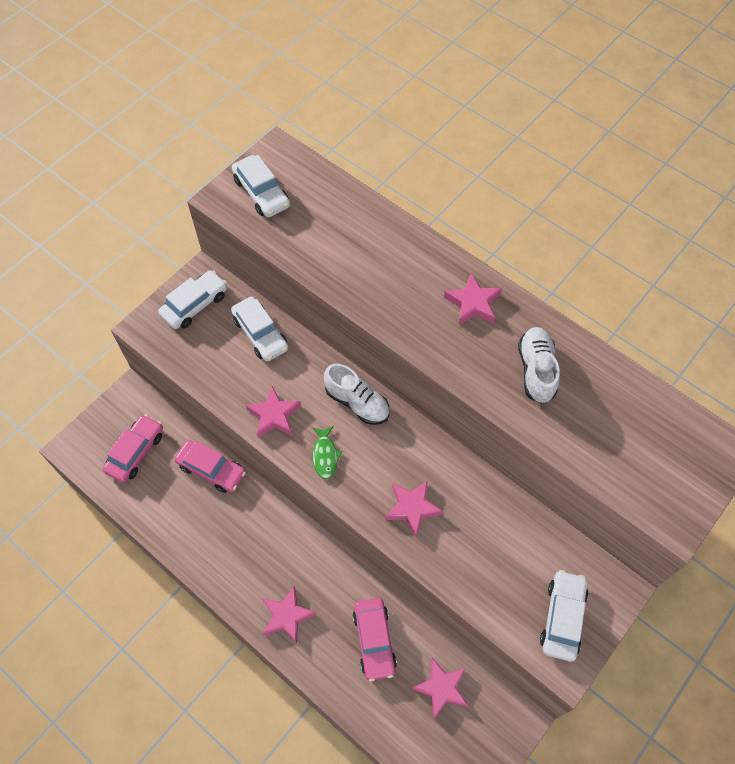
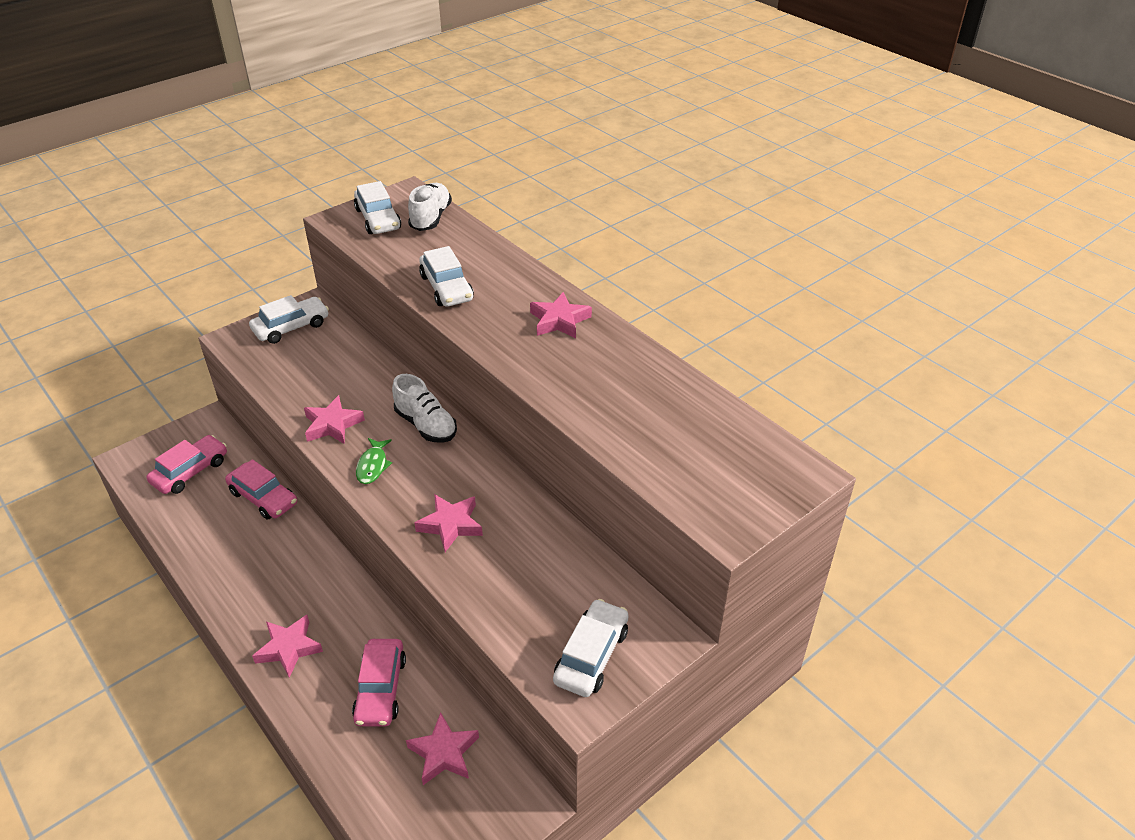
camera: 10 degrees right, 20 degrees down
(260, 334) = (347, 357): white car -> white car (446, 288)
(536, 370) = (608, 380): white shoe -> white shoe (430, 218)

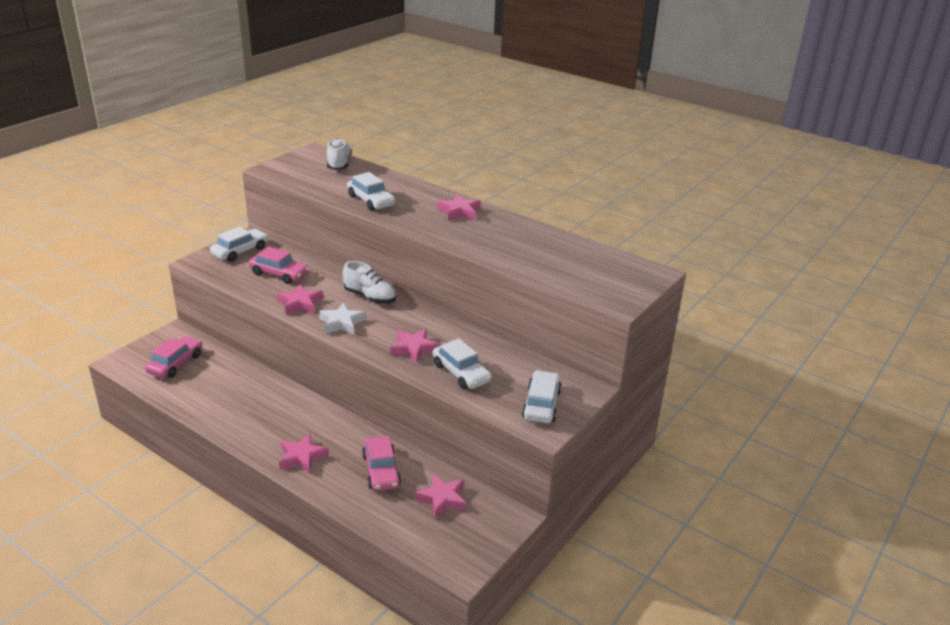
camera: 15 degrees left, 10 degrees down
(263, 498) = (242, 372): pink car -> pink car (279, 274)
(373, 466) = (341, 323): green fish -> white star
(378, 219) = (300, 167): white car -> white car (461, 373)

